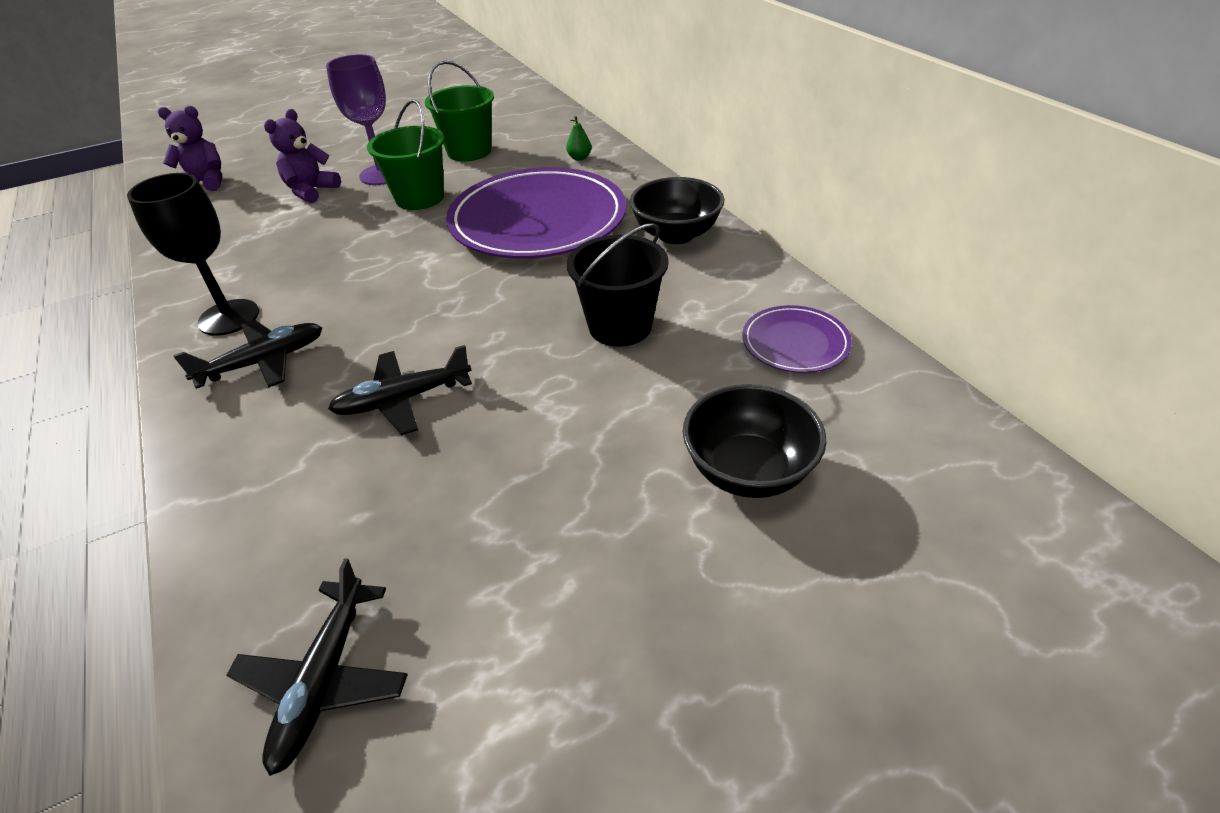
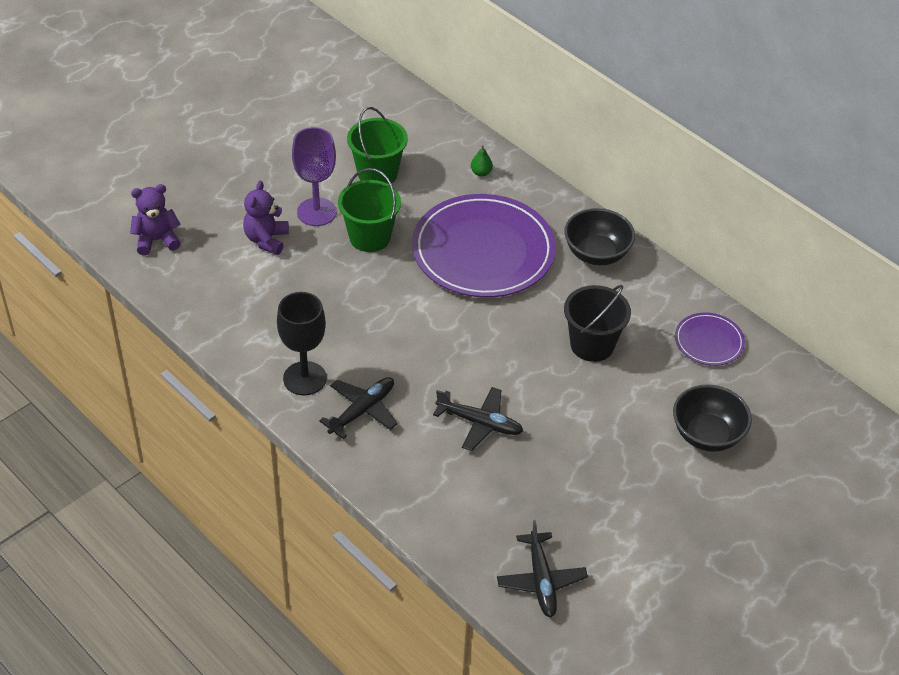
camera: 20 degrees left, 5 degrees up
(404, 399) = (479, 423): black plane -> black plane turned 120 degrees counterclockwise

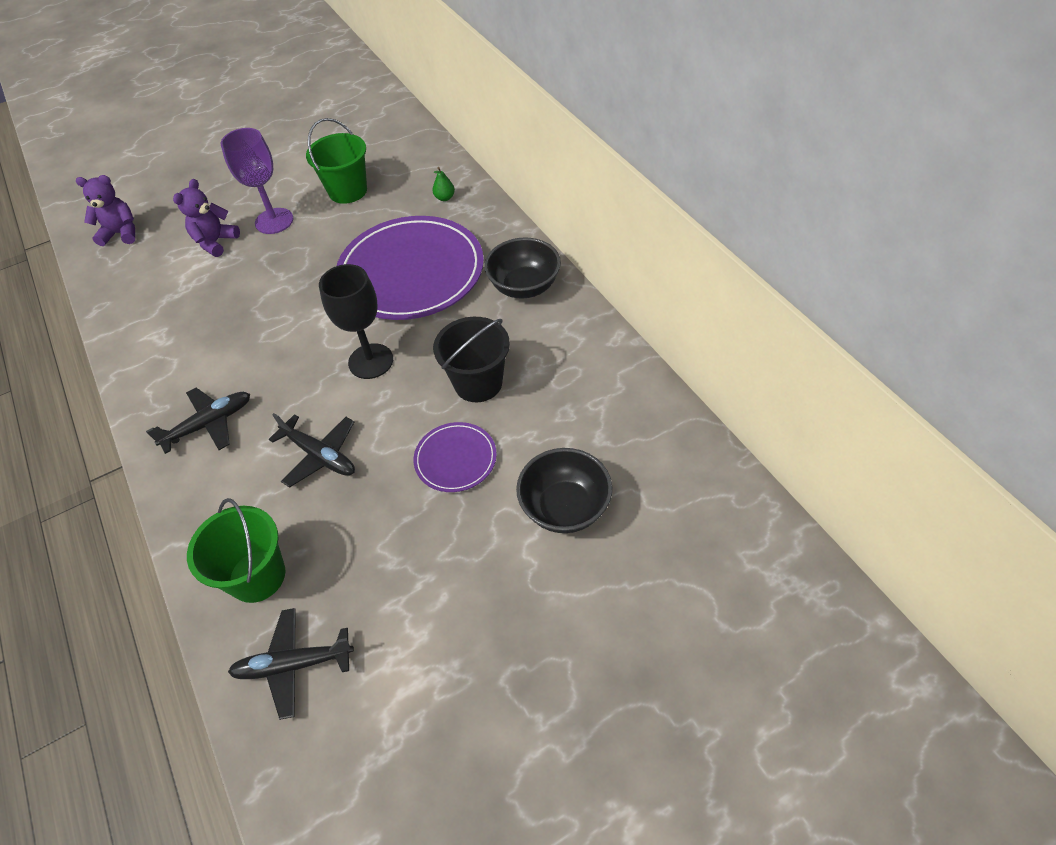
camera: 20 degrees right, 5 degrees up
(304, 378) = (173, 382): black goblet -> black goblet (371, 361)
(370, 237) = (310, 248): green bucket -> green bucket (257, 576)
(541, 580) = (294, 665): black plane -> black plane turned 75 degrees clockwise
(709, 341) = (608, 395): purple plate -> purple plate (455, 459)

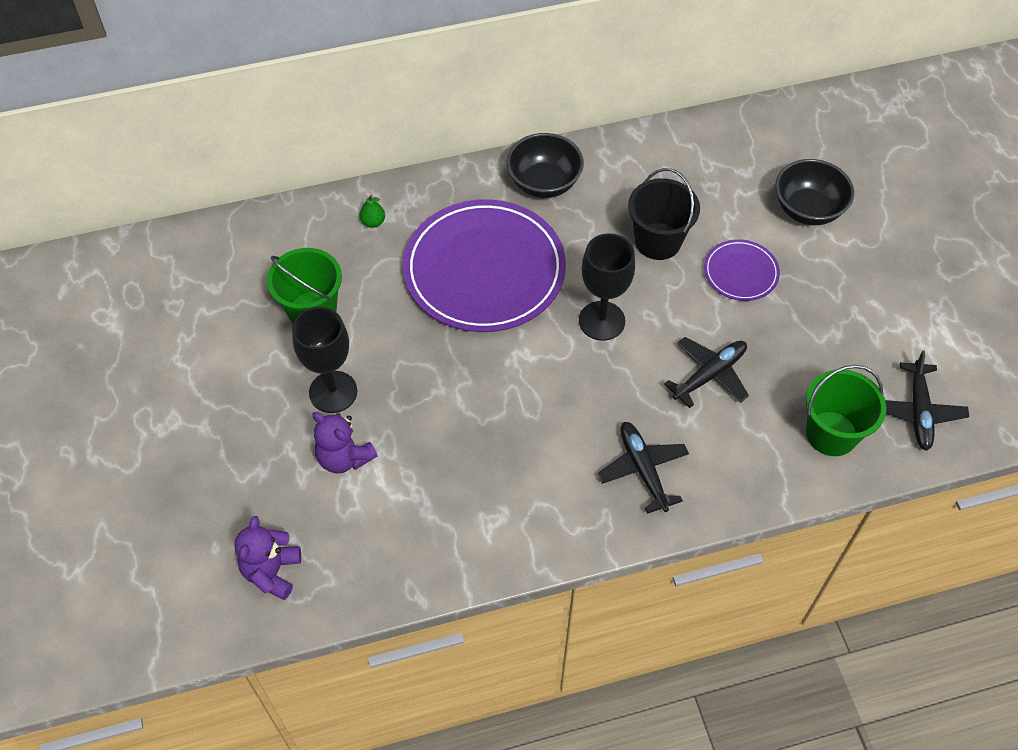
camera: 80 degrees left, 5 degrees up
(274, 221) = (333, 392): purple goblet -> black goblet

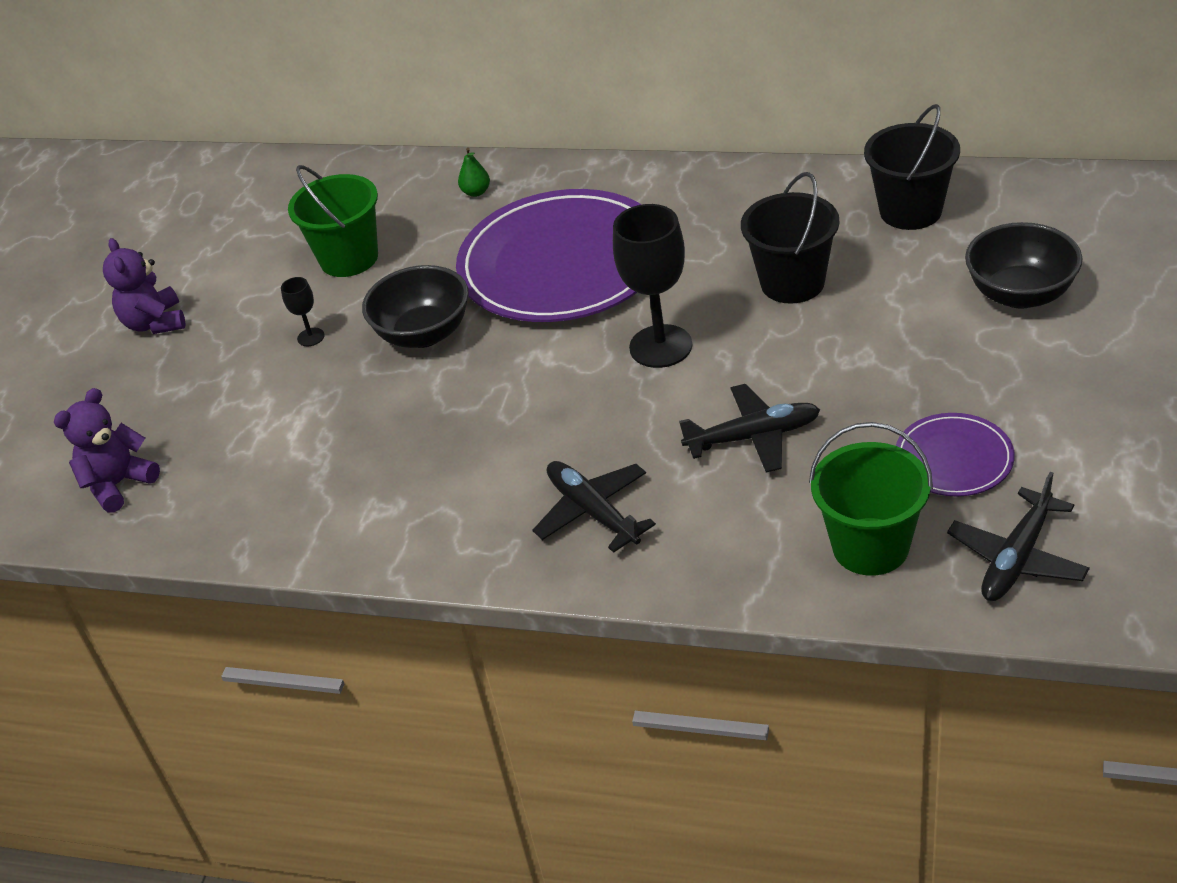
camera: 35 degrees right, 15 degrees down
(333, 392) = (311, 337): black goblet -> black goblet, size x0.46
(344, 457) = (273, 401): purple teddy bear -> purple teddy bear (155, 323)
(544, 183) = (696, 196): black bowl -> black bowl (424, 334)
(643, 470) = (593, 512): black plane -> black plane turned 45 degrees counterclockwise
(699, 159) = (910, 211): none -> black bucket
(740, 272) = (876, 340): purple plate -> purple plate (953, 459)

